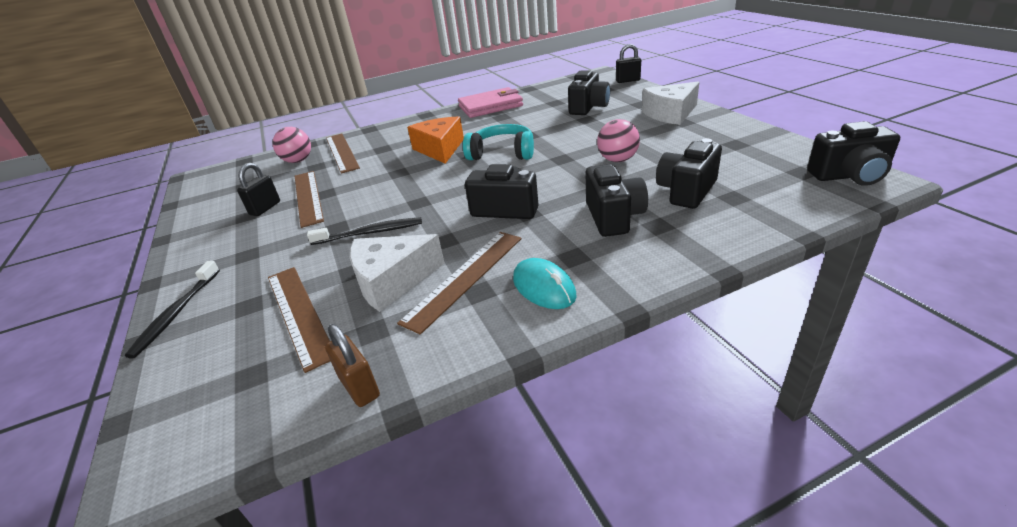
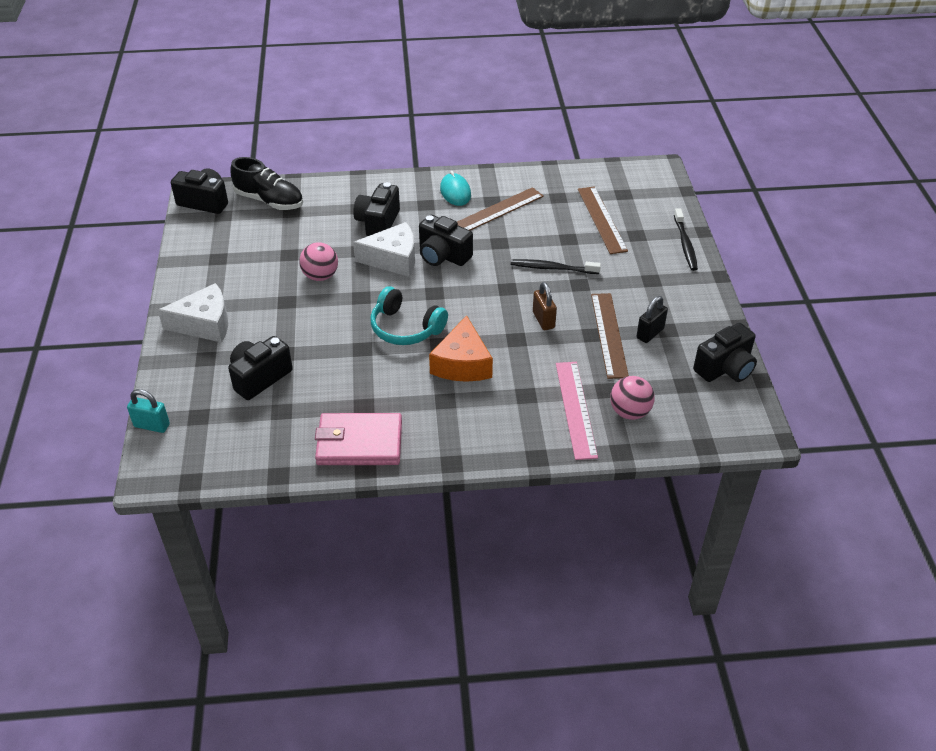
camera: 165 degrees left, 10 degrees up
(177, 313) = (685, 244): black toothbrush -> black toothbrush turned 150 degrees clockwise
(342, 152) = (575, 409): brown ruler -> pink ruler
(359, 387) = (566, 174): brown padlock -> brown padlock (543, 320)
(392, 281) = (542, 223): white cheese -> white cheese (393, 259)
(628, 81) = (152, 425): black padlock -> turquoise padlock
(686, 191) = (311, 226): black camera -> black camera (725, 368)
(779, 199) = (269, 201): none -> black shoe

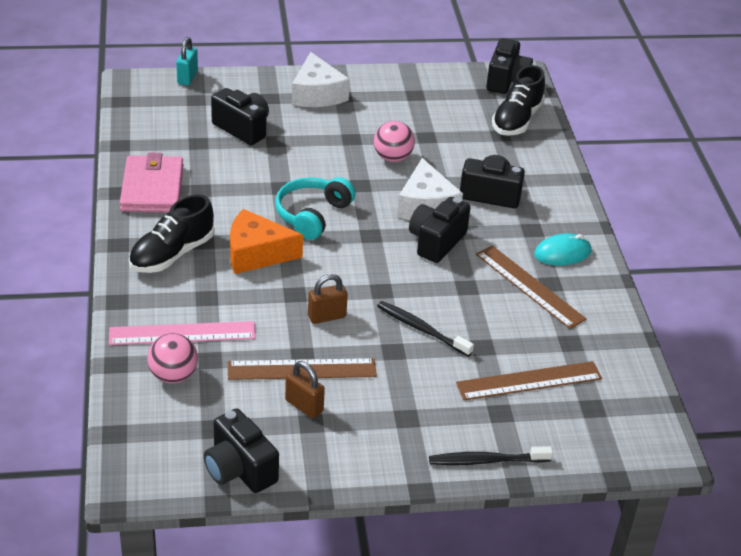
camera: 85 degrees right, 5 degrees down
(466, 422) = (172, 254): none -> black shoe
(553, 268) = (422, 329): black toothbrush -> black toothbrush turned 60 degrees counterclockwise
(650, 333) = (304, 406): black padlock -> brown padlock

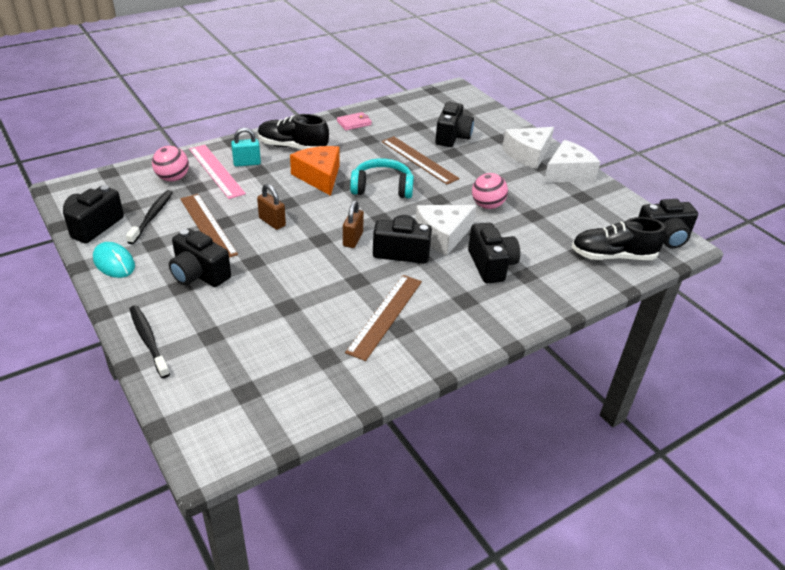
camera: 65 degrees right, 0 degrees up
(152, 188) = (354, 123): pink wallet -> pink wallet, size x0.52
(187, 77) = (485, 104): turquoise padlock -> turquoise padlock (247, 163)
(304, 406) = (169, 236): brown padlock -> brown padlock (353, 239)
(369, 85) = (567, 173): none -> white cheese
(393, 398) = (199, 274): none -> black camera
(422, 329) = (287, 269): black toothbrush -> black toothbrush (152, 217)
(529, 381) = (260, 343): brown ruler -> brown ruler (419, 160)
(562, 253) = (448, 325): turquoise mouse -> turquoise mouse (114, 263)

